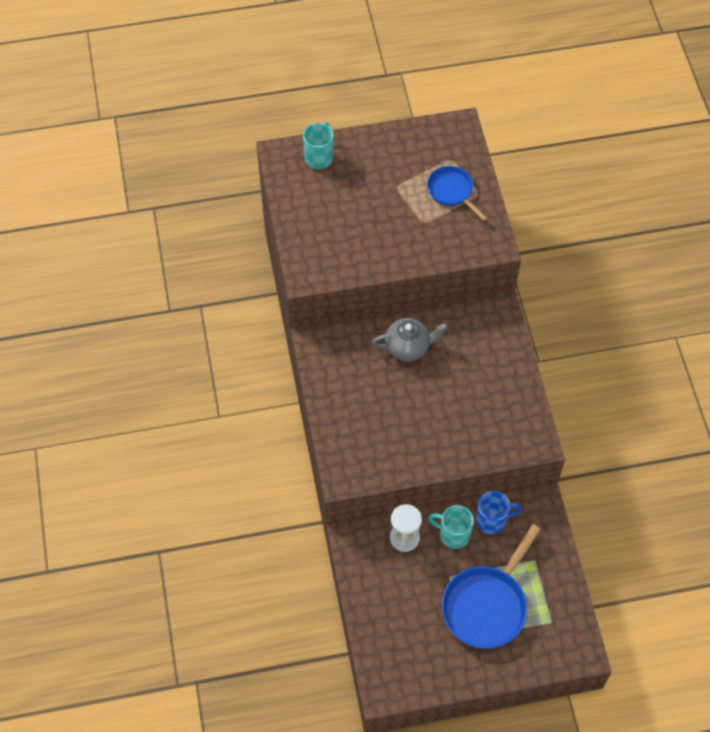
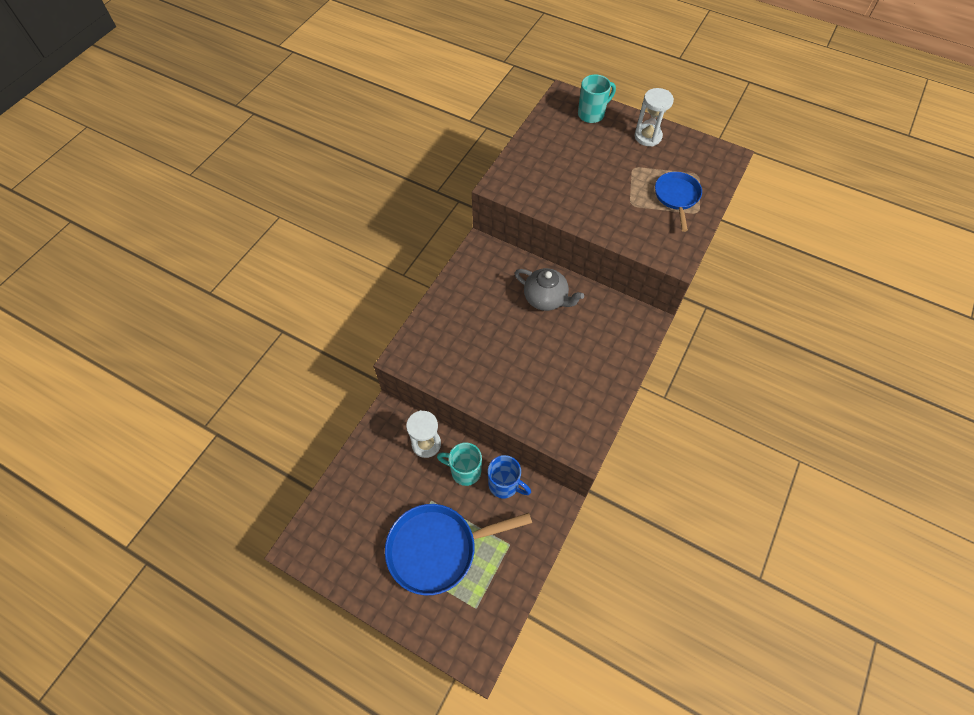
camera: 40 degrees right, 0 degrees up
(383, 149) = (648, 137): none -> white hourglass
(453, 534) = (464, 471): turquoise mug -> turquoise mug turned 45 degrees counterclockwise

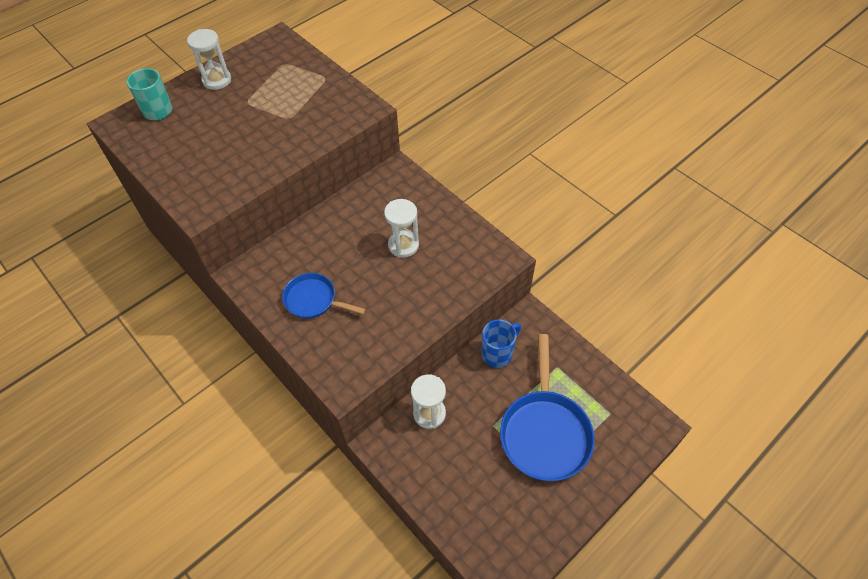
camera: 70 degrees left, 5 degrees down
(464, 471) = (471, 385): turquoise mug -> none
(546, 299) = (334, 237): grey teapot -> none
(560, 356) = (403, 245): none -> white hourglass
(676, 197) = (300, 85): blue pan -> blue pan (313, 300)

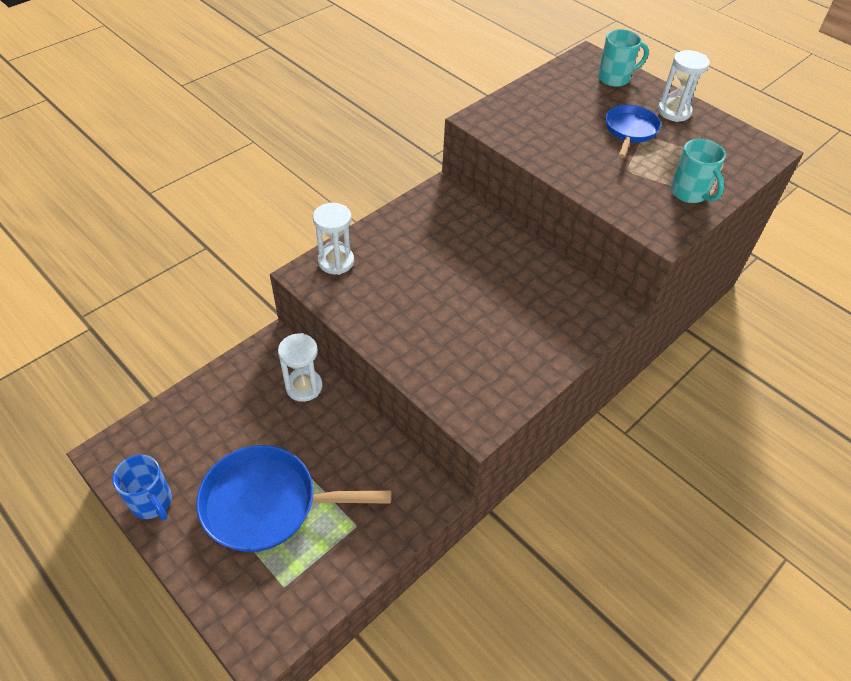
camera: 85 degrees right, 5 degrees down
(313, 300) = (411, 246): blue pan -> blue pan (630, 131)
(322, 87) = (689, 193): none -> turquoise mug
(403, 245) = (491, 319): white hourglass -> white hourglass (336, 261)
(498, 353) = (378, 457): blue mug -> blue mug (152, 503)

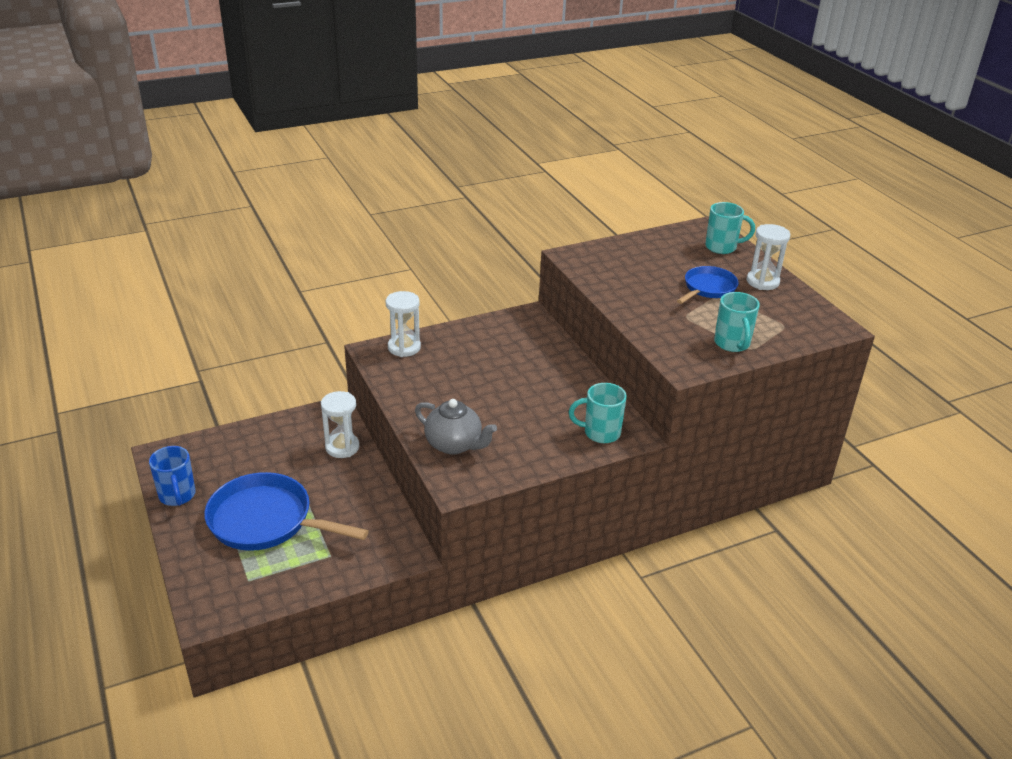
camera: 20 degrees right, 15 degrees down
(450, 372) = (454, 444): none -> grey teapot
(582, 316) = (600, 433): none -> turquoise mug

